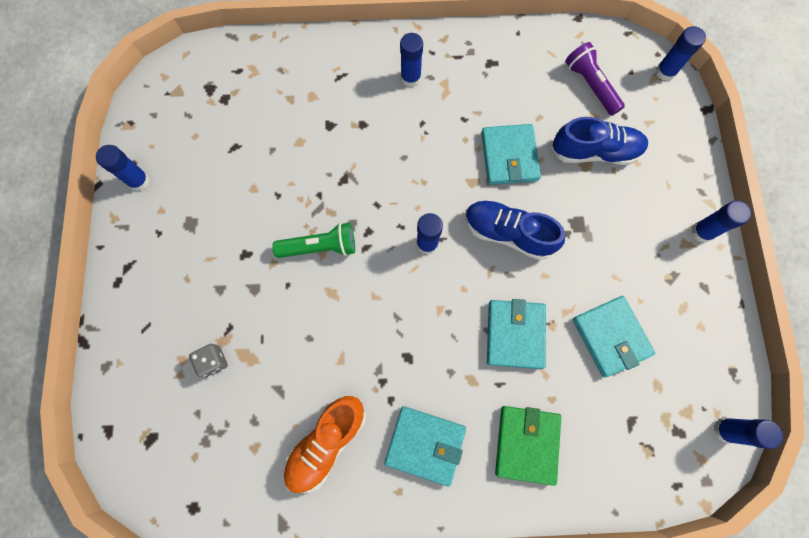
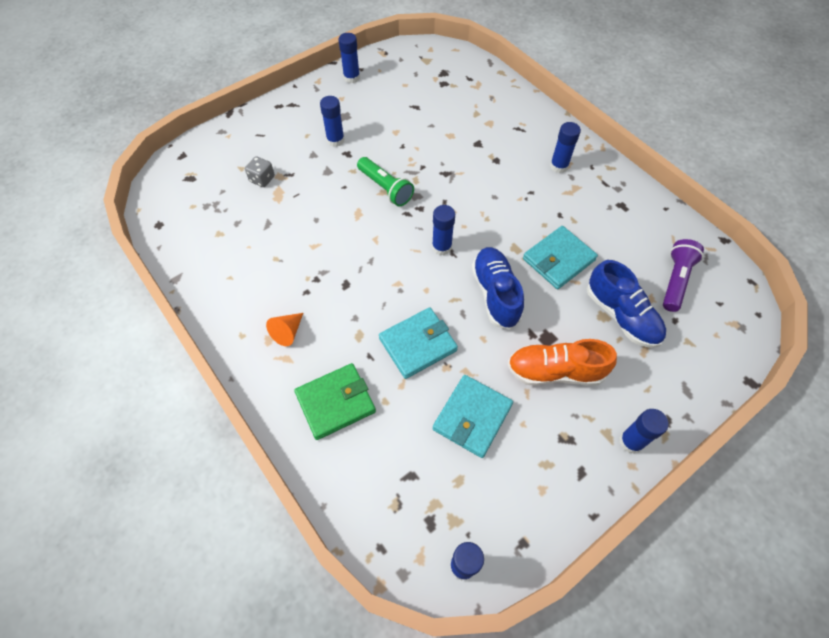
camera: 55 degrees right, 15 degrees down
(326, 443) = (249, 271): orange shoe -> orange shoe (555, 371)
(425, 445) = (288, 332): turquoise wallet -> orange cone
(665, 72) = (748, 329): blue glue stick -> blue glue stick (335, 140)

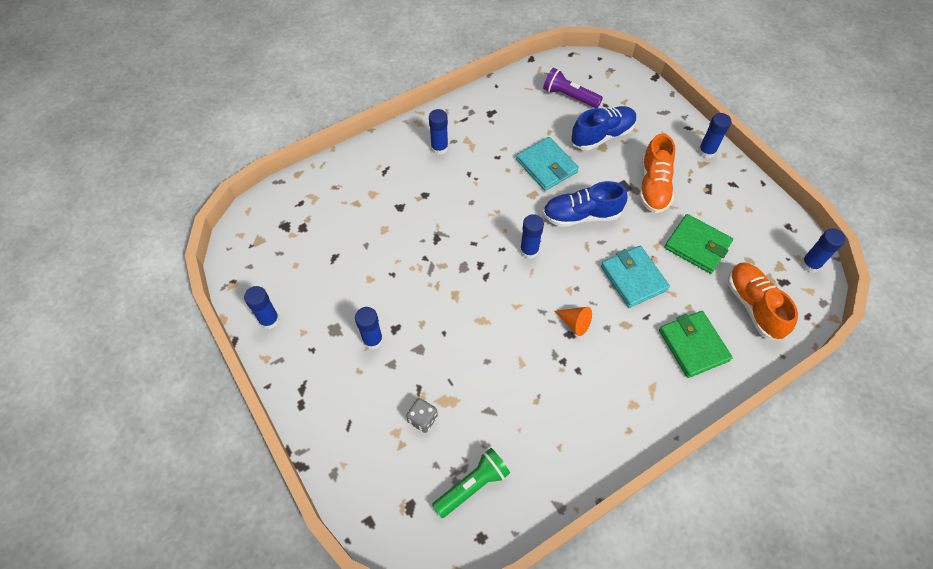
camera: 85 degrees left, 0 degrees up
(288, 332) = (624, 386): orange cone -> orange cone (574, 323)
(385, 188) = (451, 293): green flashlight -> green flashlight (472, 485)
(391, 477) = (753, 306): none -> orange shoe
(472, 417) = (697, 246): turquoise wallet -> green wallet

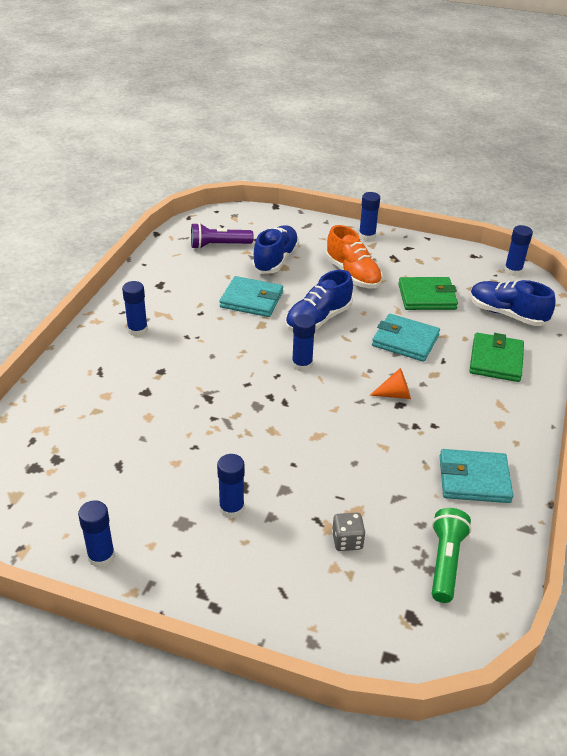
camera: 40 degrees left, 20 degrees down
(561, 437) = (474, 479): none -> turquoise wallet
(693, 345) = (496, 360): green wallet -> green wallet turned 75 degrees clockwise
(753, 306) = (506, 314): orange shoe -> blue shoe

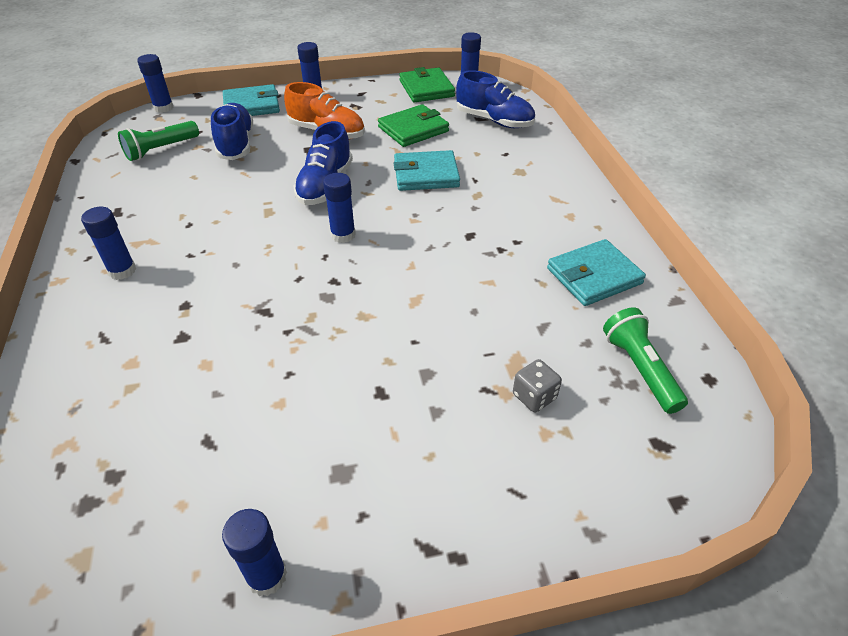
camera: 30 degrees left, 5 degrees up
(219, 245) = (161, 150): purple flashlight -> green flashlight
(231, 508) = (386, 425): blue glue stick -> blue glue stick (163, 108)
(251, 300) = (239, 191): turquoise wallet -> turquoise wallet (252, 105)
(395, 394) = (458, 227): orange cone -> none
(496, 360) = (519, 162): green wallet -> green wallet (426, 88)
(506, 314) = (494, 121): blue shoe -> blue shoe turned 150 degrees counterclockwise

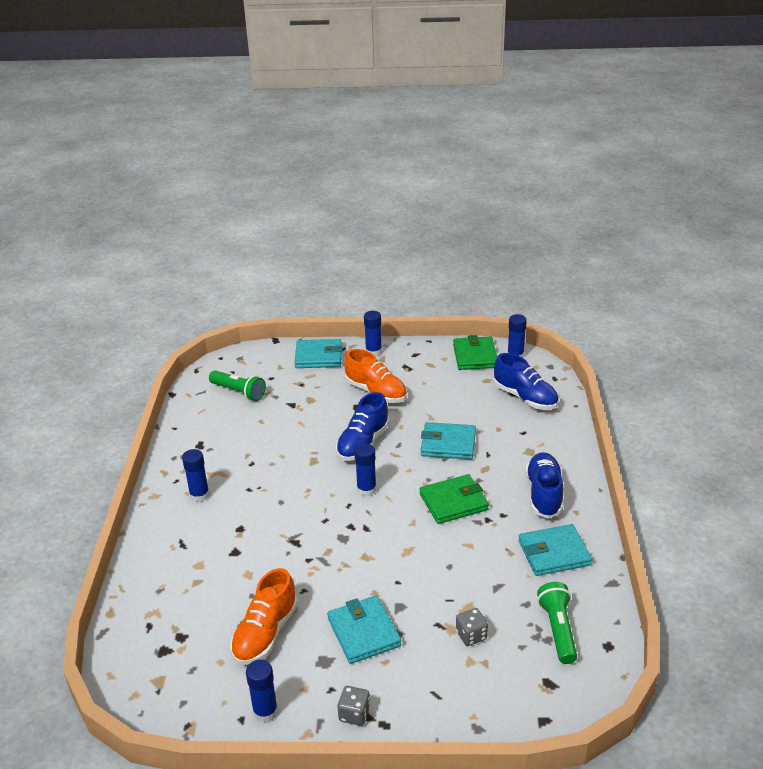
camera: 15 degrees right, 10 degrees down
(161, 150) = (238, 392): green flashlight -> green flashlight turned 120 degrees counterclockwise
(163, 108) = (246, 351): blue glue stick -> none
(236, 144) = (299, 394): blue shoe -> blue shoe (544, 494)
(245, 446) = (265, 633): none -> orange shoe
(388, 418) = (364, 632): none -> turquoise wallet
(408, 550) = (354, 714): none -> grey dice
(413, 129) = (450, 398): green wallet -> green wallet (453, 502)

